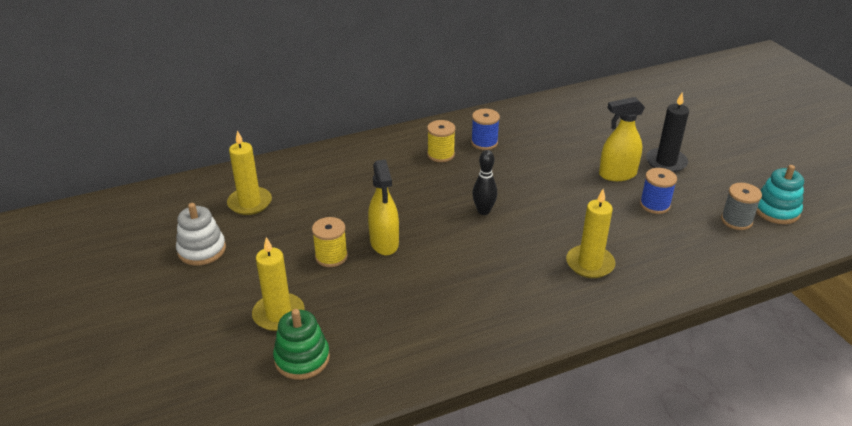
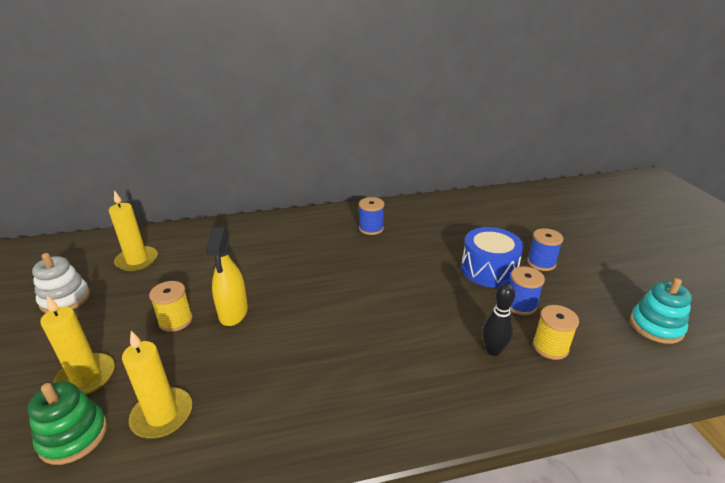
camera: 10 degrees right, 5 degrees down
(440, 154) = (327, 235): yellow spool -> yellow spool (550, 347)
(483, 211) = (344, 292): black bowling pin -> black bowling pin (493, 350)
(590, 264) = (433, 363): yellow candle -> yellow candle (162, 415)
(617, 174) = (488, 270): yellow spray bottle -> blue drum
(666, 162) = (541, 263): black candle -> blue spool
(736, 220) = (609, 332): grey spool -> none

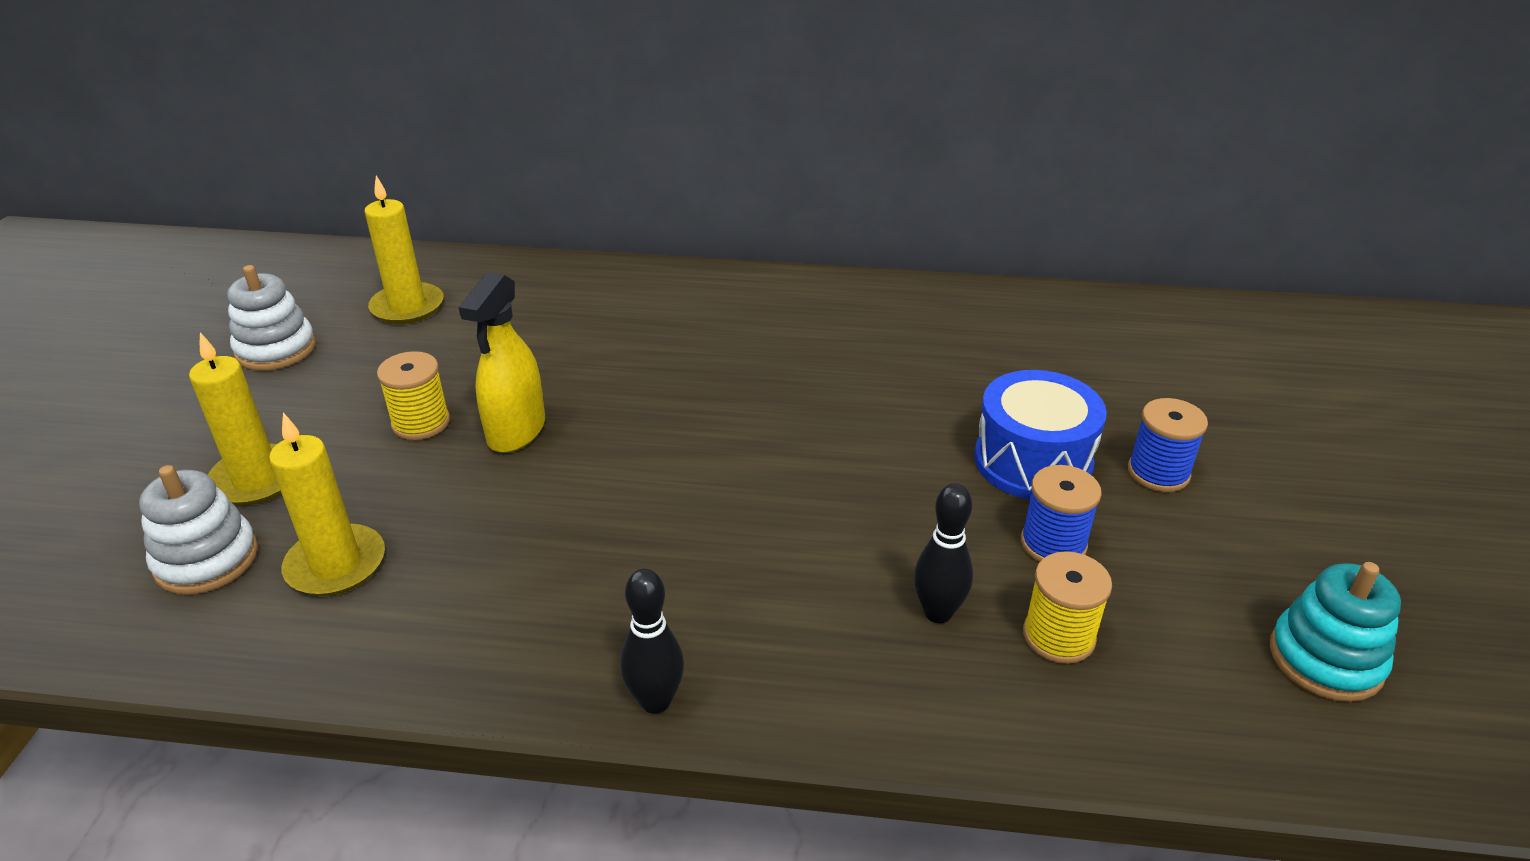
camera: 20 degrees right, 5 degrees up
(73, 436) = (206, 559): green stacking toy -> white stacking toy
(371, 228) = (844, 330): blue spool -> none
(387, 438) = (655, 701): none -> black bowling pin

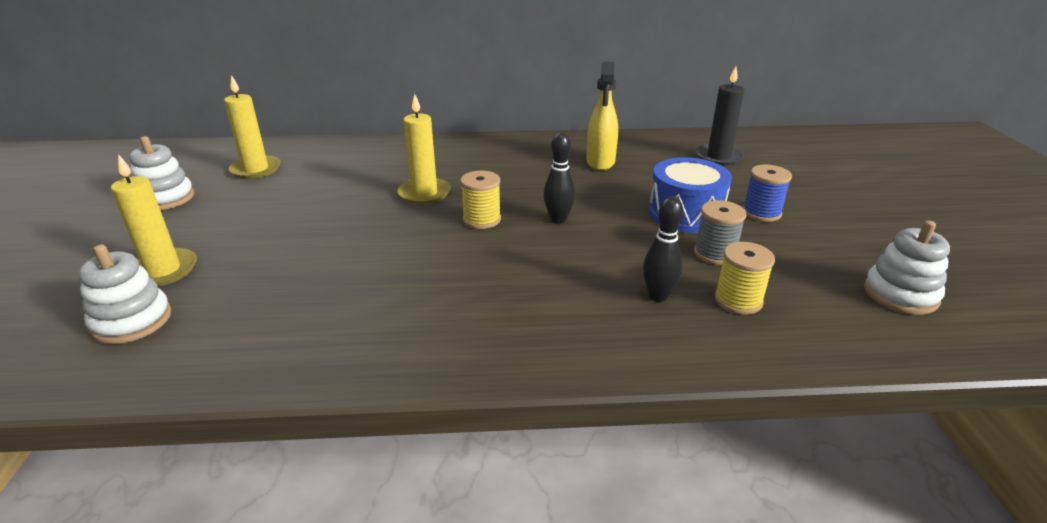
camera: 10 degrees left, 5 degrees down
(336, 564) = (233, 313): yellow candle -> yellow candle (424, 194)
(421, 423) = (279, 229): yellow spool -> yellow spool (482, 219)
(516, 431) = (347, 228): yellow spray bottle -> yellow spray bottle (600, 162)
(655, 701) = (487, 367): black bowling pin -> black bowling pin (558, 220)
(1053, 544) = (715, 253): blue spool -> grey spool
(1128, 350) = (718, 157): none -> black candle
(1325, 659) = (900, 294): turquoise stacking toy -> white stacking toy

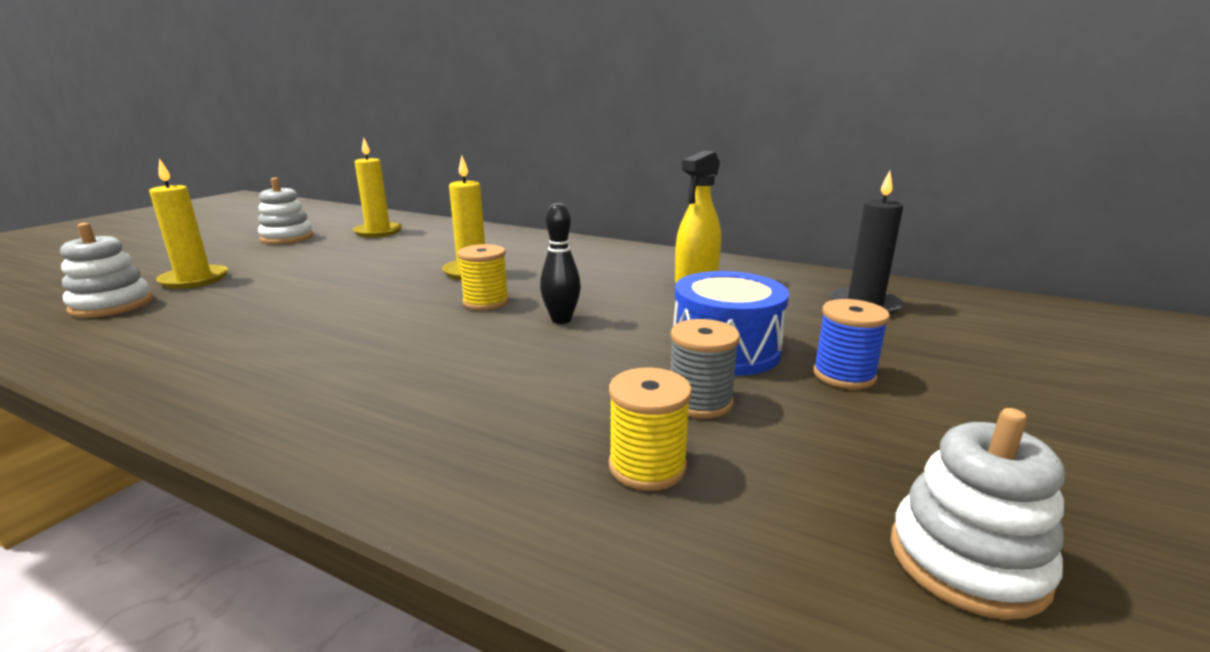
camera: 30 degrees right, 10 degrees down
(658, 296) = (546, 425): black bowling pin -> none

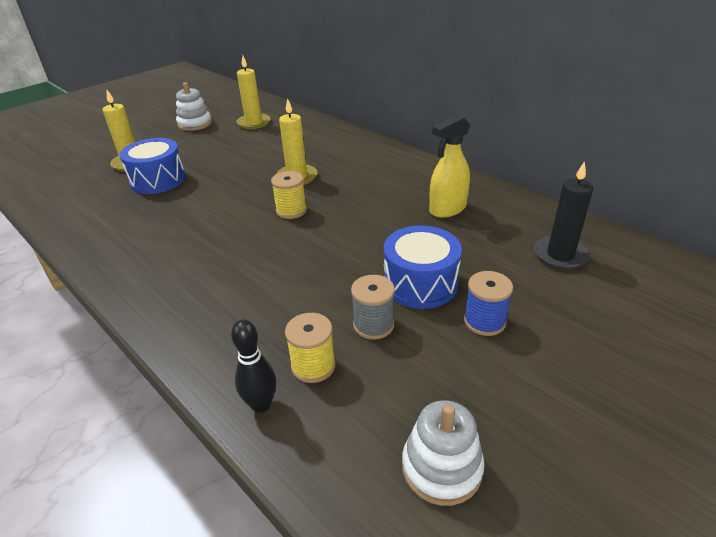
camera: 20 degrees right, 15 degrees up
(112, 305) = (85, 182): white stacking toy -> none
(249, 292) = (158, 180): none -> blue drum
(561, 320) = (330, 236): black bowling pin -> black bowling pin (261, 404)

